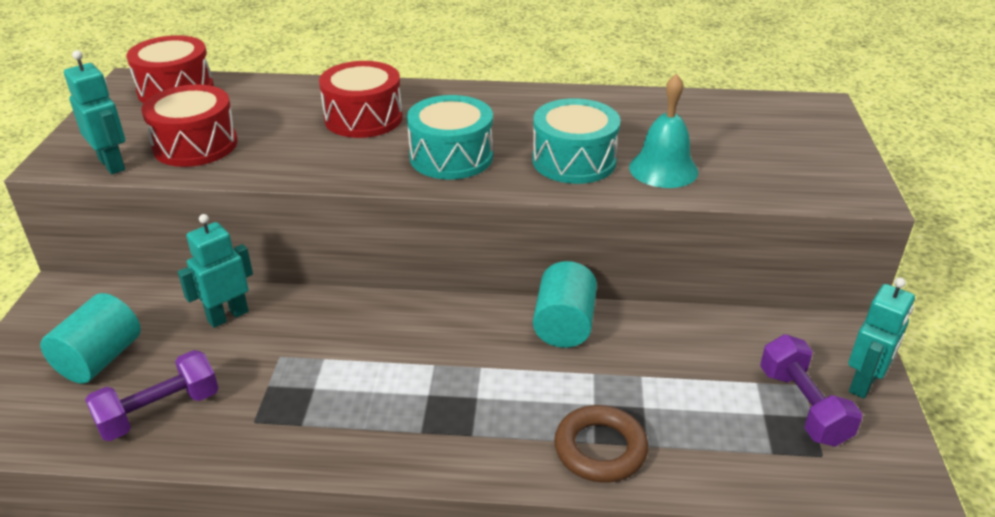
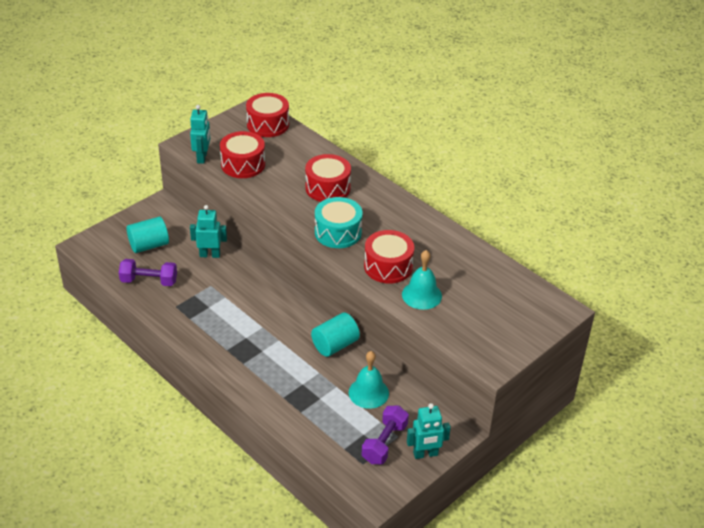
camera: 40 degrees right, 5 degrees up
(574, 161) = (388, 266): turquoise drum -> red drum
(600, 449) = (282, 401): brown ring -> none
(689, 356) = (368, 393): none -> turquoise bell

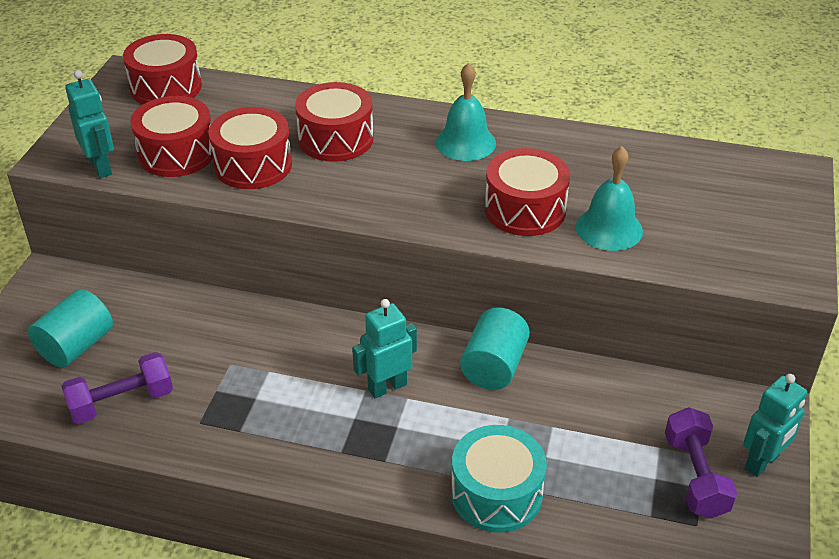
camera: 30 degrees left, 0 degrees up
(210, 255) = (190, 318): turquoise robot -> turquoise robot (387, 387)
(274, 186) = (253, 165): none -> red drum
(338, 232) = (409, 192): turquoise drum -> turquoise drum (496, 493)
(368, 393) = (603, 413): turquoise bell -> turquoise bell (465, 142)

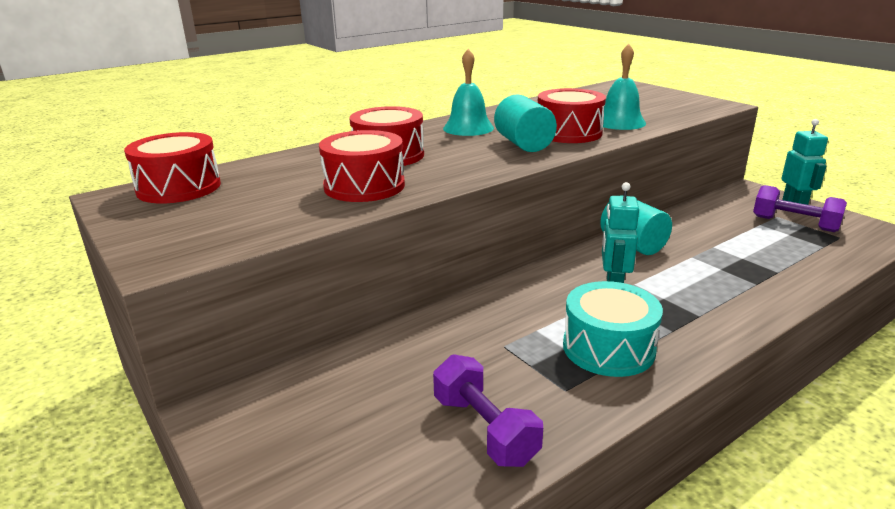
camera: 50 degrees left, 15 degrees down
(76, 346) = (358, 431): turquoise cylinder -> turquoise cylinder (523, 144)
(101, 167) = (230, 243): turquoise robot -> none
(121, 402) = (484, 429): purple dumbbell -> purple dumbbell turned 45 degrees counterclockwise
(176, 153) = (284, 207): red drum -> none
(496, 493) = (769, 286): turquoise drum -> turquoise drum (608, 348)

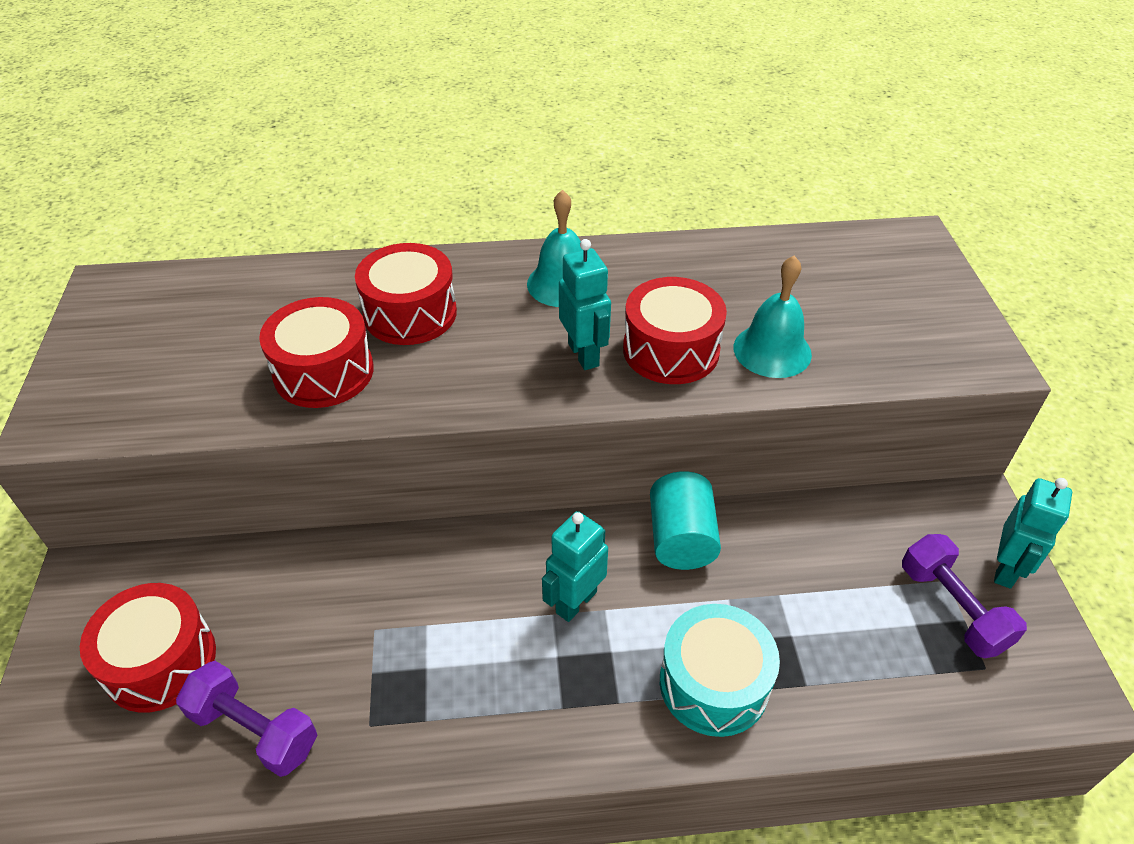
camera: 30 degrees right, 20 degrees up
(179, 187) = (165, 294): red drum -> red drum (160, 661)
(484, 429) = (254, 730): purple dumbbell -> purple dumbbell turned 60 degrees counterclockwise
(523, 144) = (584, 354): turquoise cylinder -> turquoise robot
(608, 348) = (469, 693): turquoise drum -> turquoise drum (713, 683)

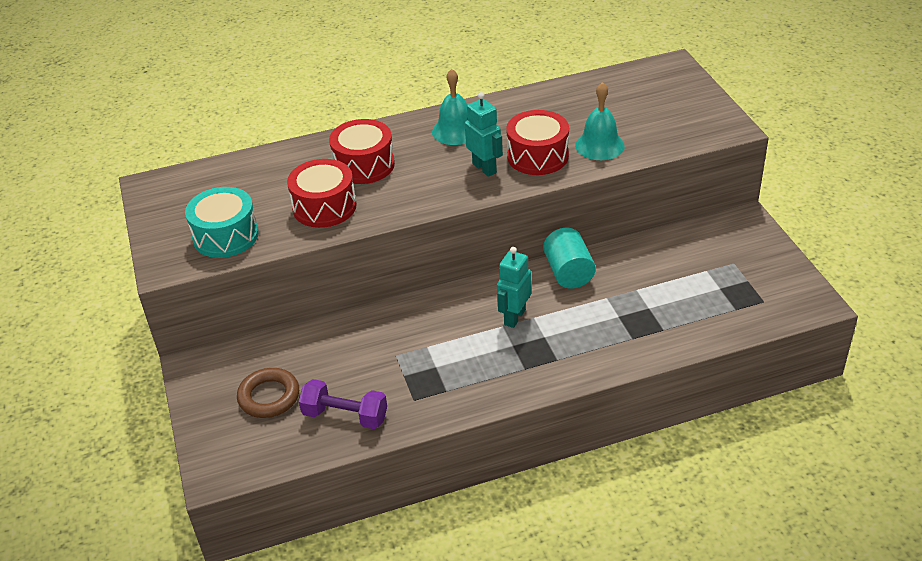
camera: 10 degrees left, 5 degrees down
(160, 661) = (269, 397): red drum -> brown ring
(713, 683) = (609, 339): turquoise drum -> turquoise drum (226, 236)
(952, 608) = (739, 276): purple dumbbell -> none
(1006, 569) = (767, 250): turquoise robot -> none

